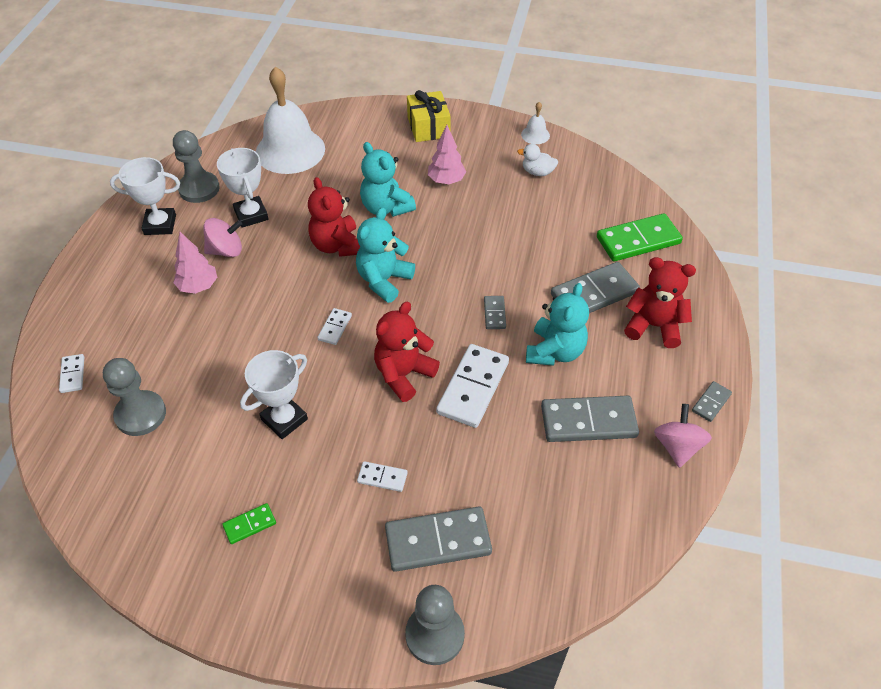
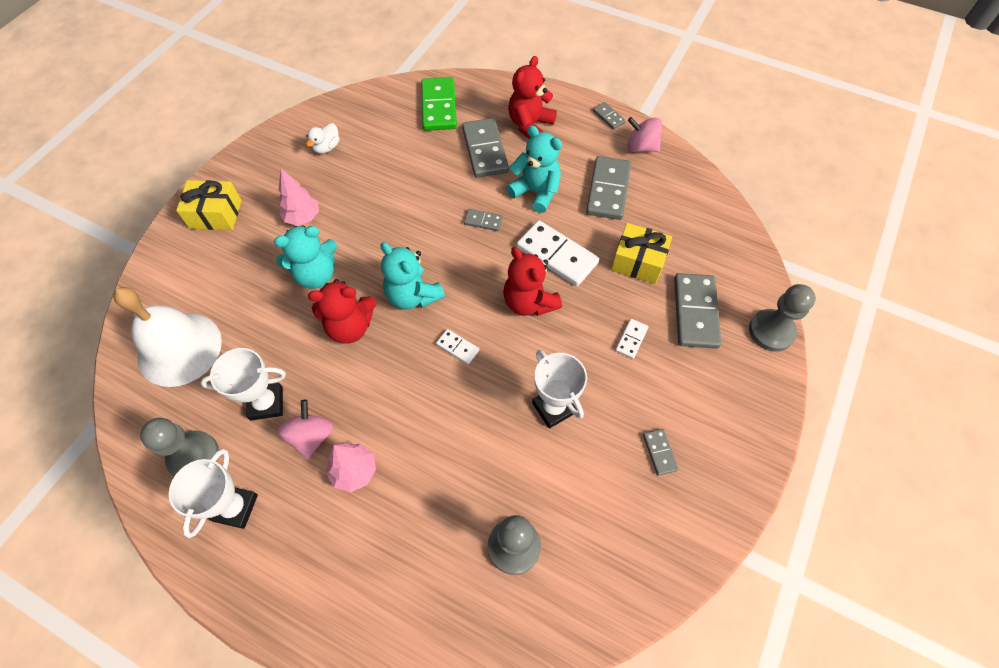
camera: 75 degrees left, 10 degrees up
(73, 374) = (438, 623): white domino -> none
(249, 525) = (659, 452): green domino -> grey domino
(492, 469) = (638, 262): none -> yellow gift
(535, 135) = (276, 135): white bell -> none

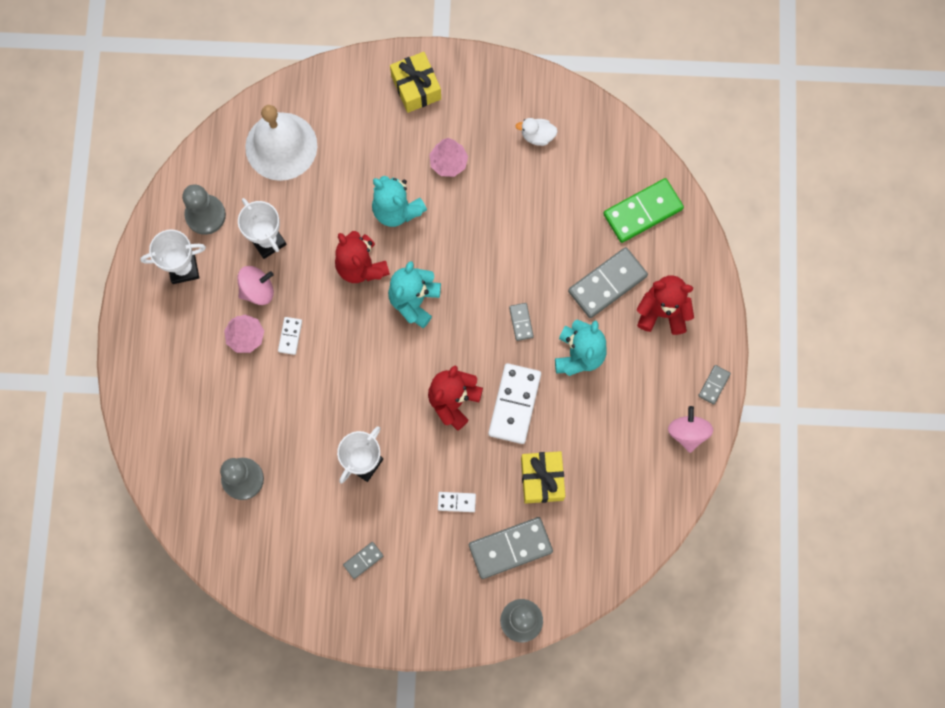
camera: 65 degrees right, 15 degrees up
(457, 347) = (382, 362): white domino -> white domino (290, 336)
(608, 190) = (614, 421): grey domino -> none

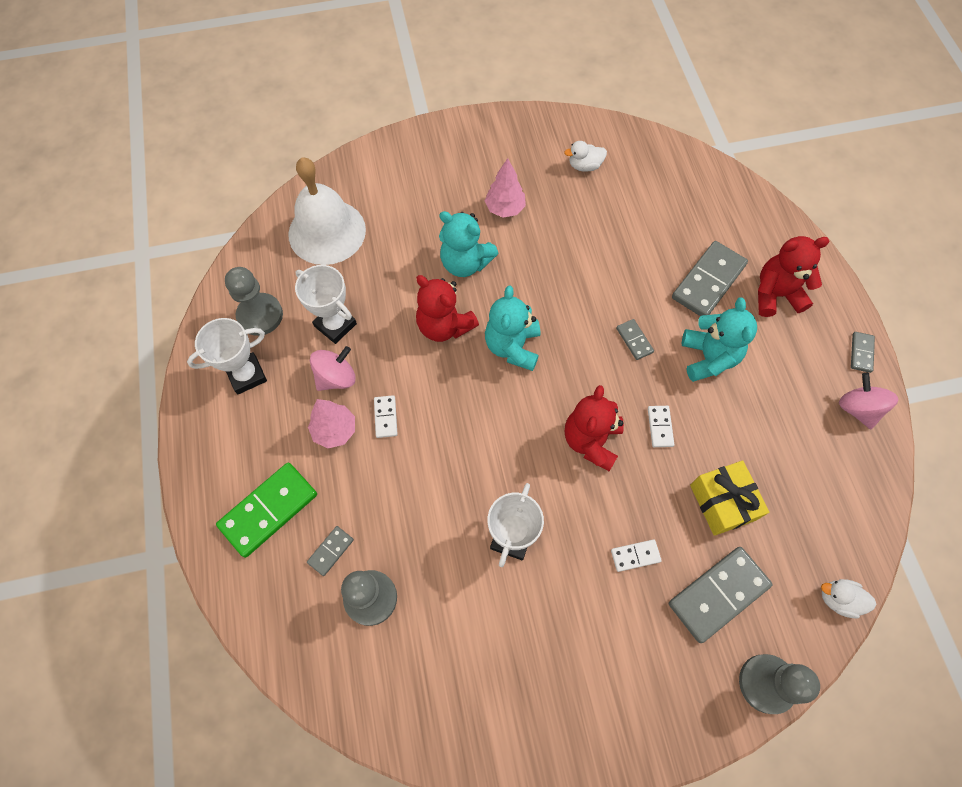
camera: 15 degrees left, 10 degrees down
(363, 560) = (547, 660): grey domino -> grey domino (331, 551)
(416, 87) = (450, 151): yellow gift -> none
(515, 404) = (660, 427): white domino -> white domino, size x0.49
(602, 577) = (838, 599): none -> white duck
(642, 211) = (714, 208): green domino -> green domino (268, 510)

